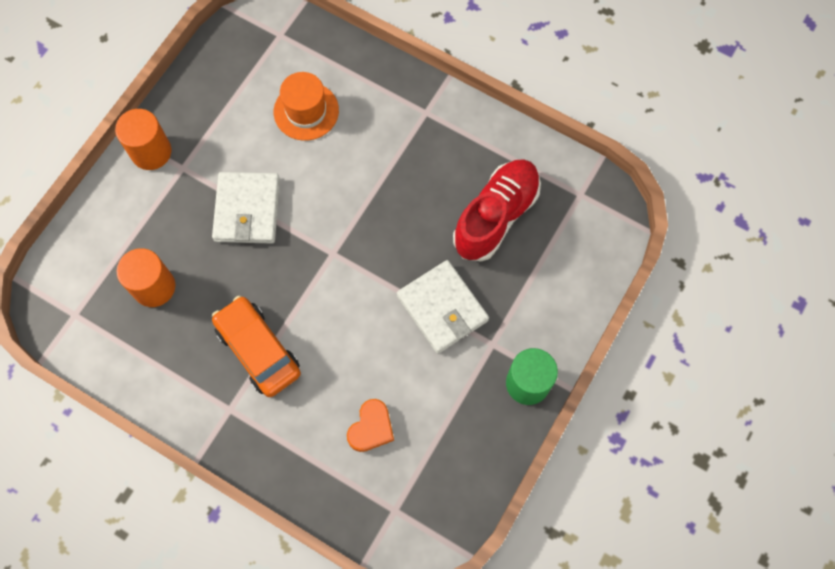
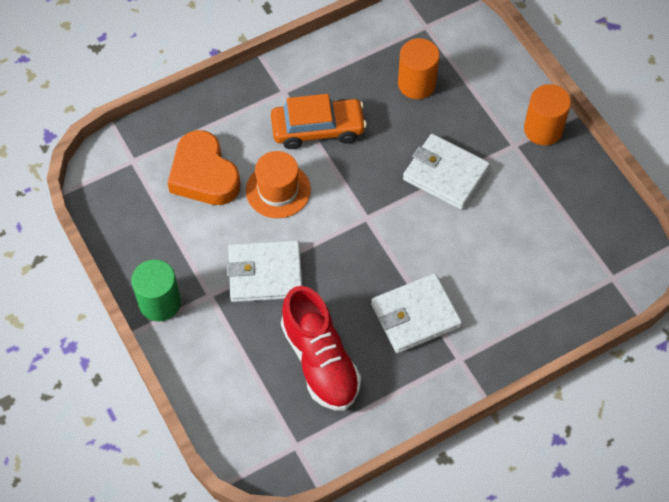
camera: 120 degrees right, 10 degrees down
(306, 111) = (517, 261): orange hat -> orange hat (278, 190)
(371, 428) = (204, 175): orange heart -> orange heart, size x1.70
(407, 164) = (415, 315): none -> white wallet

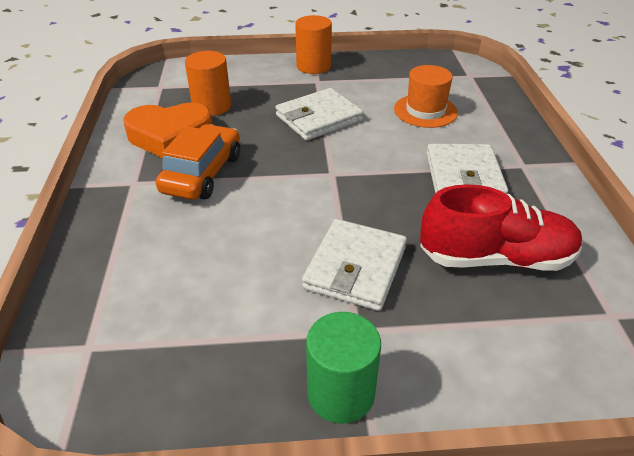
camera: 65 degrees left, 20 degrees down
(204, 175) = (177, 279): orange heart -> orange heart (170, 136)
(278, 190) = (251, 223): orange hat -> orange hat (425, 111)

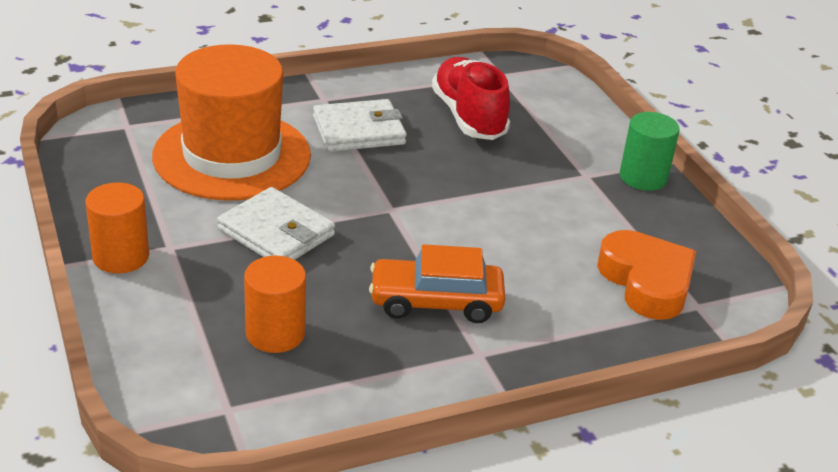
camera: 110 degrees left, 5 degrees down
(170, 136) = (369, 352): orange heart -> orange heart (646, 282)
(355, 268) = (521, 182): white wallet -> none
(425, 111) = (232, 155): orange hat -> orange hat, size x1.98

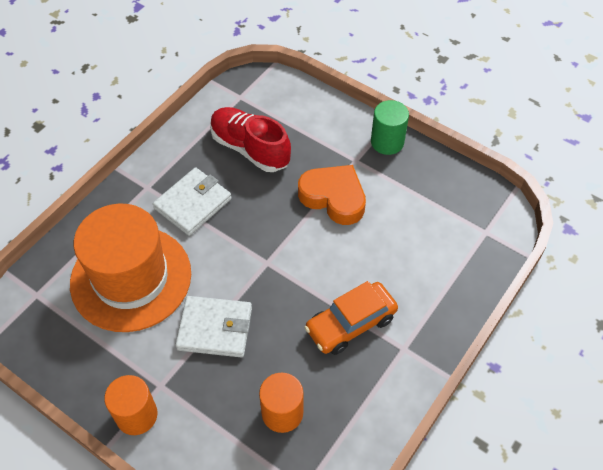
camera: 30 degrees left, 20 degrees up
(646, 282) = (448, 230): orange heart -> orange heart (333, 197)

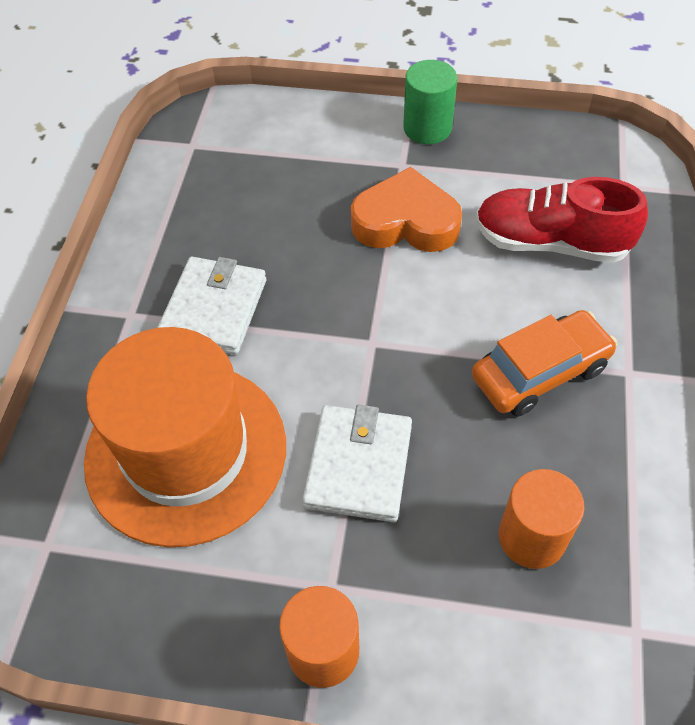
camera: 25 degrees left, 0 degrees up
(215, 328) = (358, 466): white wallet -> white wallet turned 60 degrees counterclockwise
(250, 149) = (249, 205): red shoe -> red shoe (551, 242)
(351, 324) = (540, 372): orange car -> orange car turned 150 degrees counterclockwise

